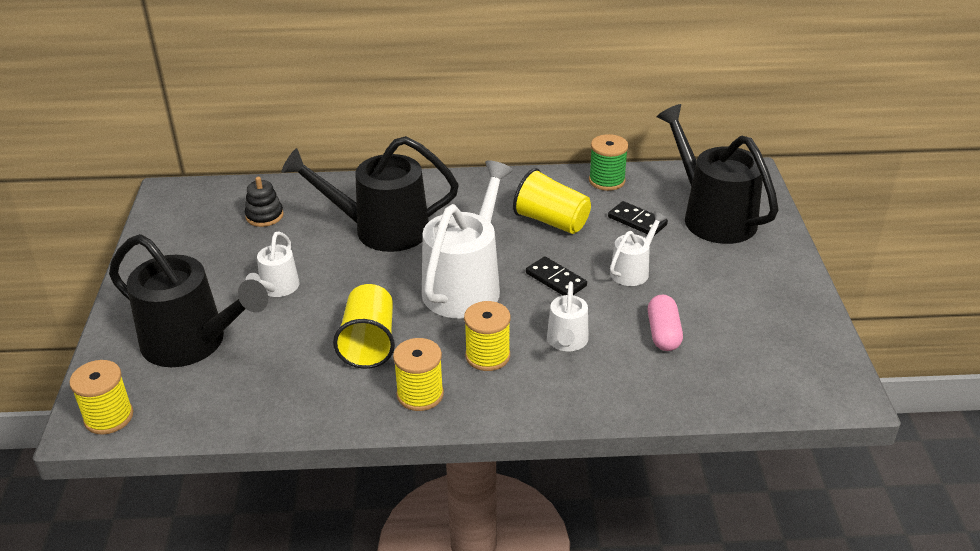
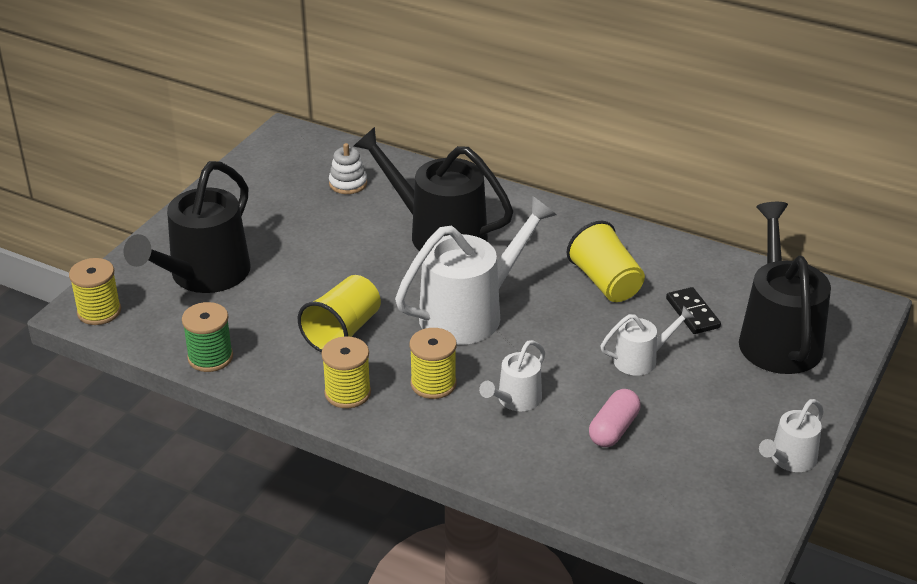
camera: 30 degrees right, 0 degrees up
(192, 342) = (204, 275): black watering can -> black watering can turned 60 degrees clockwise
(264, 216) = (348, 183): black stacking toy -> white stacking toy
(277, 288) = (306, 254): white watering can -> white watering can (790, 459)
(556, 280) = (558, 340): black domino -> none
(607, 181) = (700, 261): green spool -> green spool (210, 357)

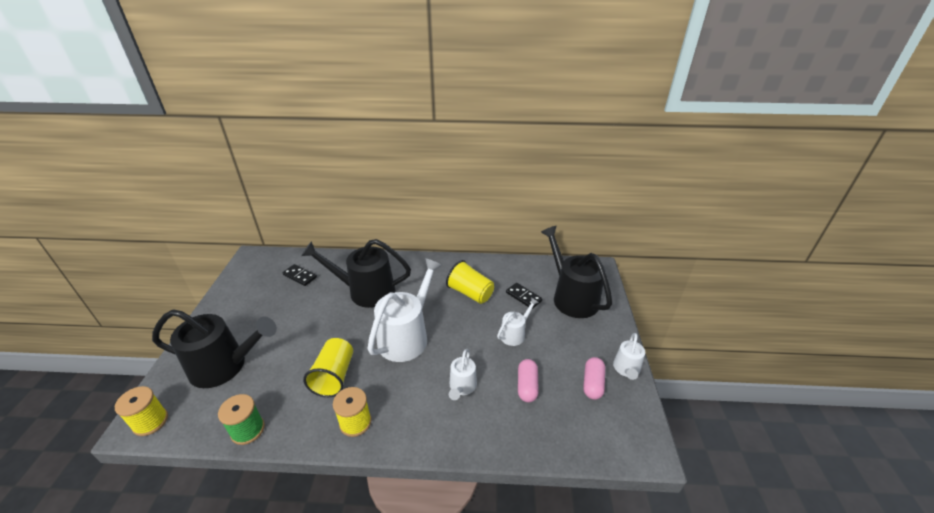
camera: 25 degrees left, 0 degrees up
(204, 275) = (224, 366): black watering can -> black watering can turned 90 degrees counterclockwise
(348, 183) = (300, 276): white stacking toy -> black domino
(433, 384) = (407, 394): yellow spool -> none
(718, 459) = (592, 383): none -> pink capsule

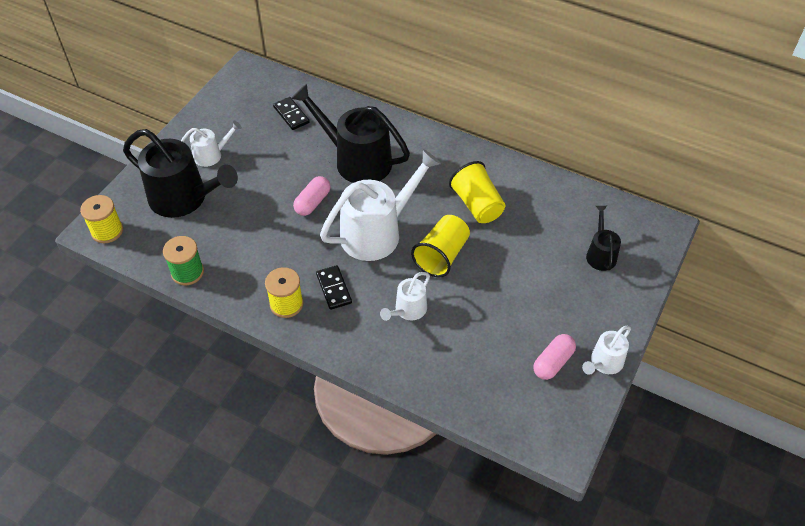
camera: 25 degrees right, 15 degrees up
(334, 376) = (284, 249): yellow cup -> yellow cup (441, 256)
(514, 334) = (500, 274): white watering can -> white watering can (211, 155)
(523, 297) = (539, 232): black domino -> black domino (333, 288)
(527, 386) = (478, 336): pink capsule -> pink capsule (312, 202)
(572, 297) = (600, 254): black watering can -> black watering can, size x0.50

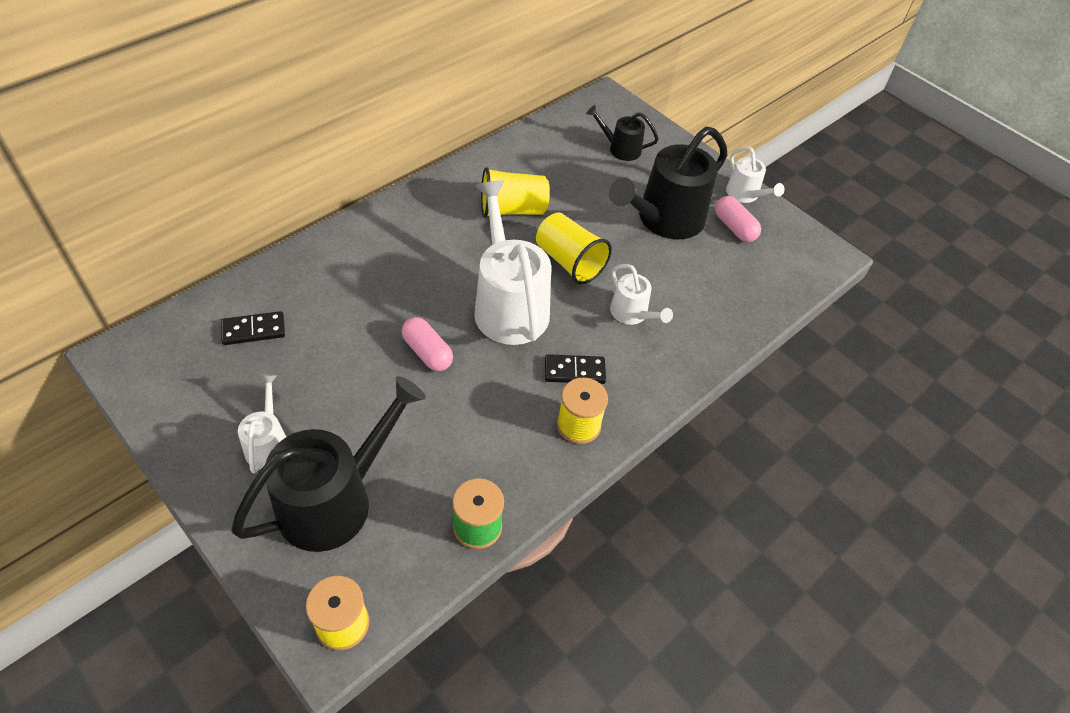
camera: 75 degrees left, 0 degrees up
(356, 160) = (382, 288): black watering can -> black watering can (665, 219)

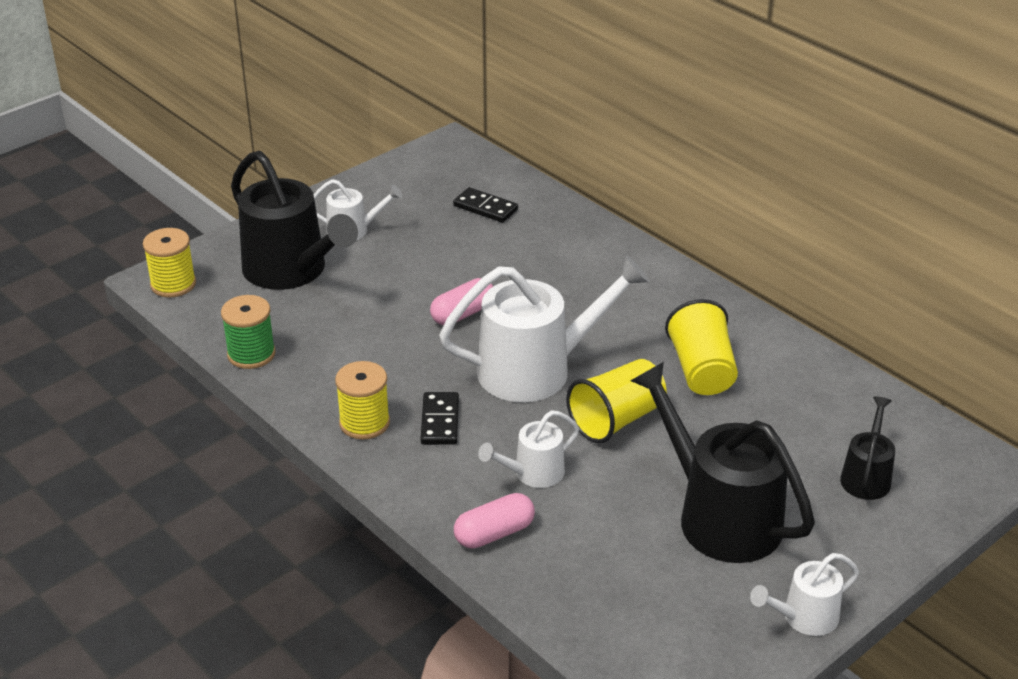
camera: 95 degrees right, 15 degrees down
(253, 330) = (485, 208): black domino -> black domino turned 45 degrees counterclockwise
(734, 227) = (722, 595): pink capsule -> pink capsule (494, 533)

